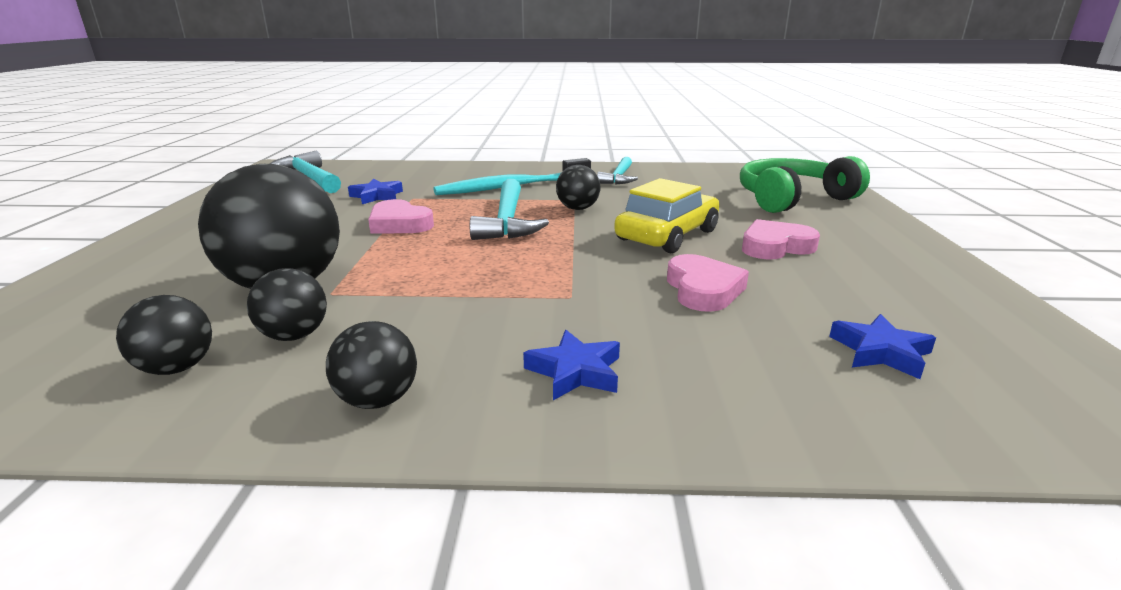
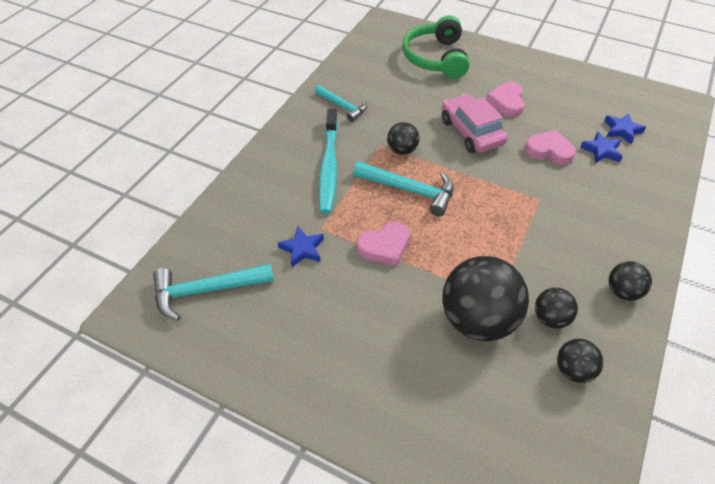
camera: 65 degrees left, 25 degrees up
(575, 371) = (614, 222): blue star -> blue star (601, 151)
(667, 235) = (471, 132): yellow car -> pink car

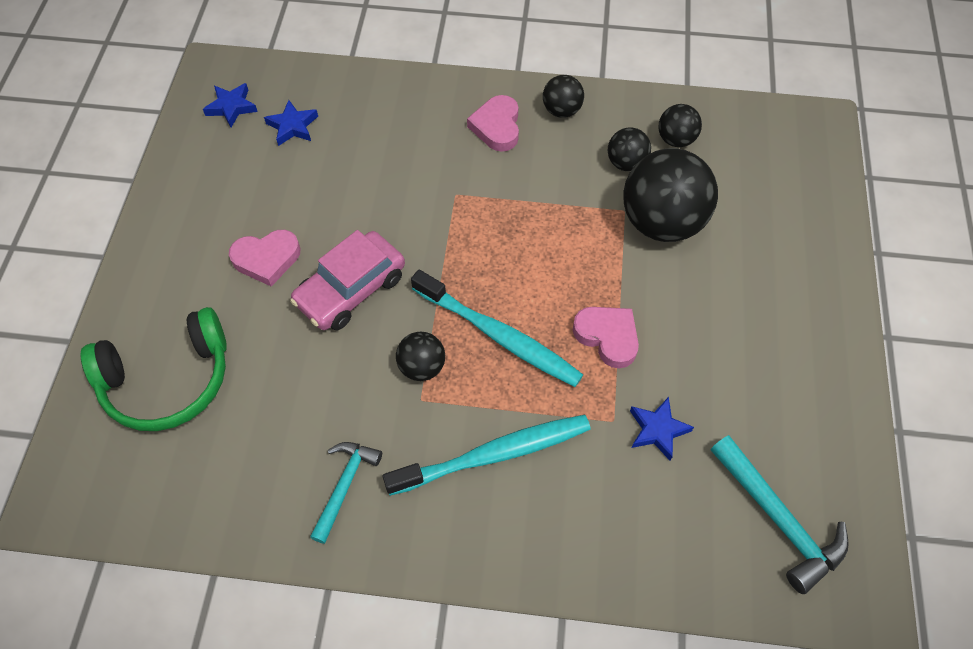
camera: 110 degrees left, 10 degrees up
(409, 190) = (499, 336): turquoise hammer -> turquoise toothbrush
(549, 151) = (361, 196): pink heart -> pink heart (497, 127)
(601, 151) = (341, 143): blue star -> blue star (231, 107)

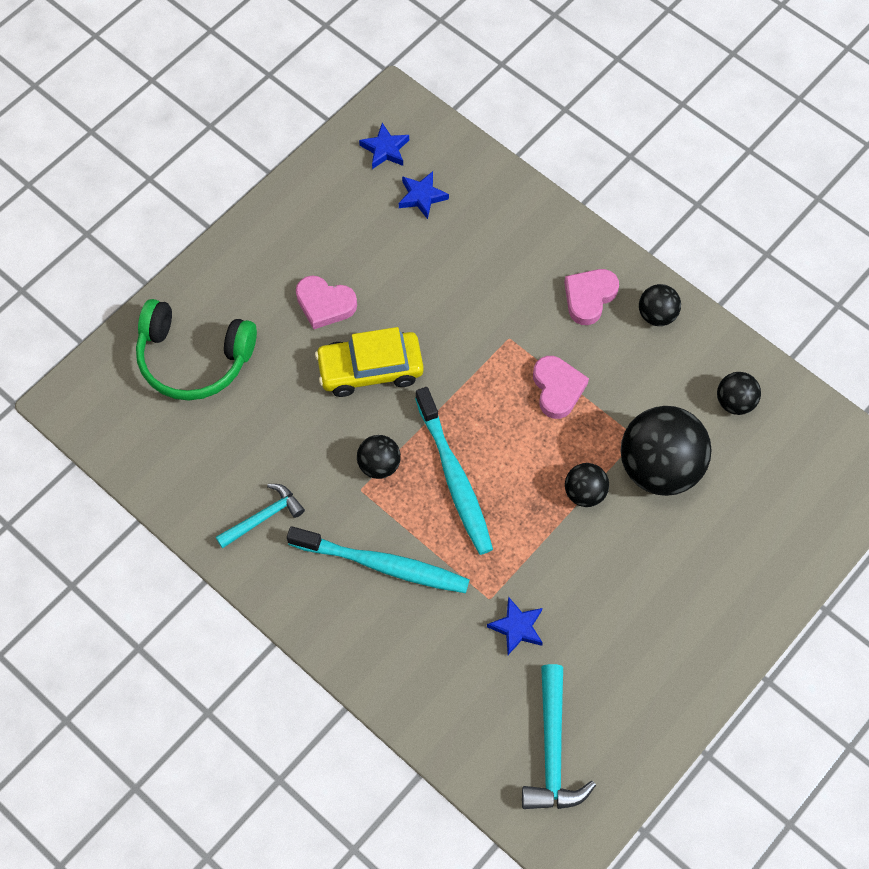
camera: 35 degrees right, 5 degrees up
(351, 289) = (370, 369): pink car -> yellow car
(607, 337) = (537, 533): pink heart -> pink heart (557, 389)
(626, 163) = (673, 397): black ball -> black ball (584, 493)

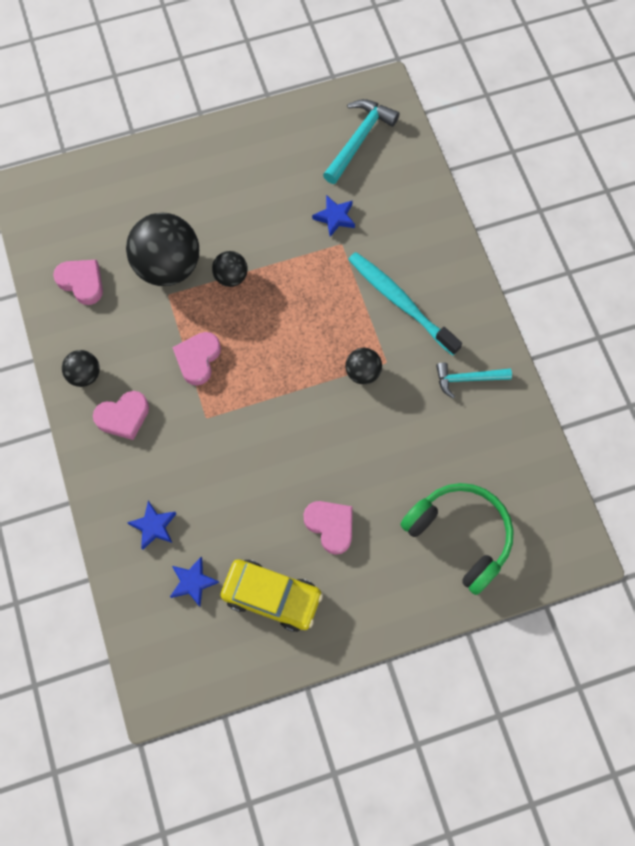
camera: 150 degrees left, 5 degrees up
(370, 369) = (326, 450): yellow car -> yellow car (272, 596)
(385, 149) = (194, 649): blue star -> blue star (154, 526)
(454, 478) = (314, 335): turquoise toothbrush -> none
(734, 402) = (82, 282): black ball -> pink heart

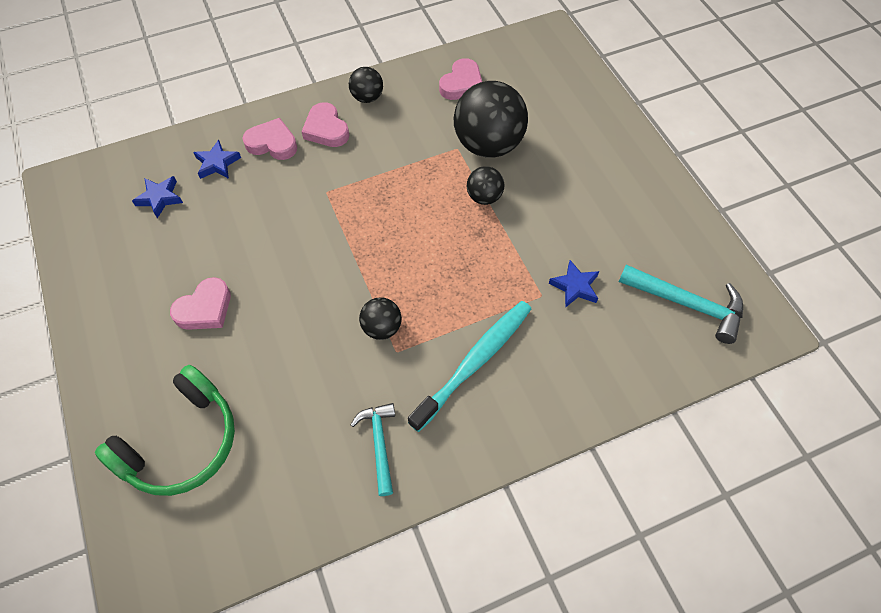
camera: 85 degrees right, 10 degrees down
(198, 359) = (388, 179): pink heart -> pink heart (272, 143)
(272, 596) = (137, 262): yellow car -> none

